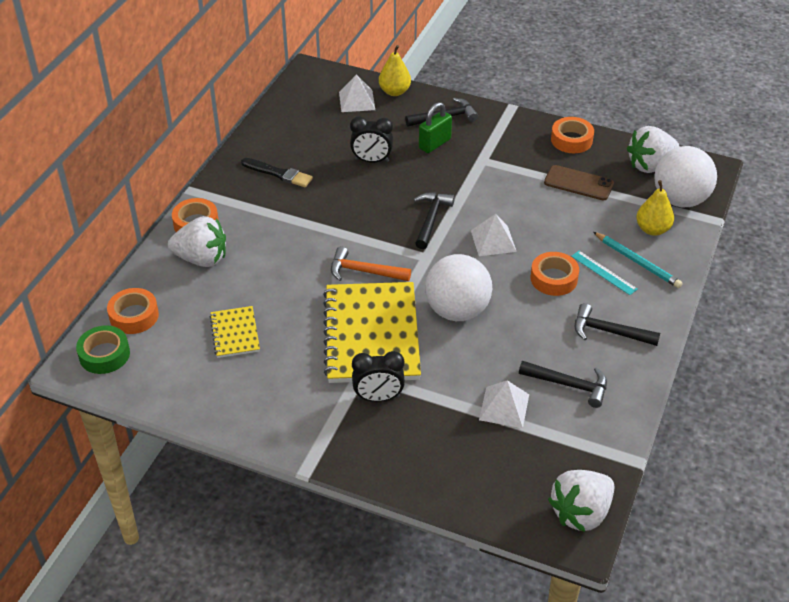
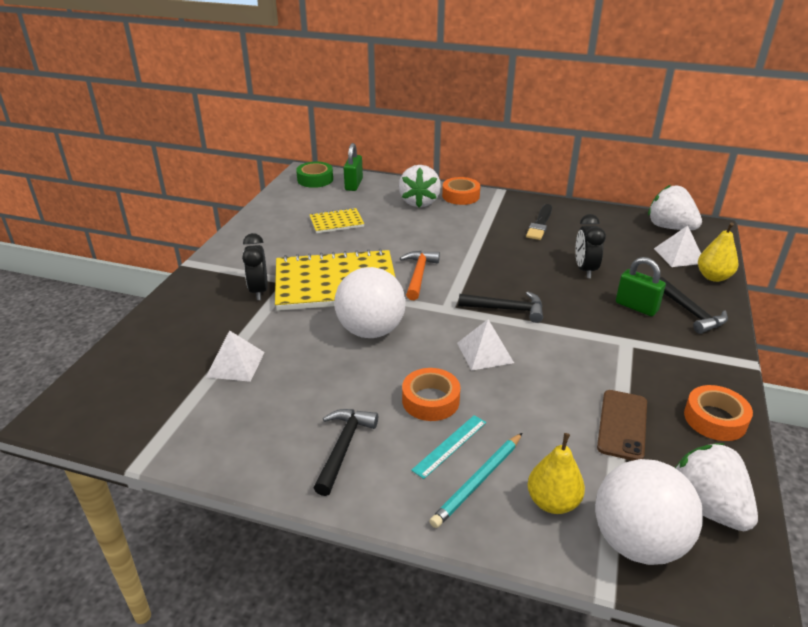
camera: 85 degrees right, 10 degrees down
(134, 316) = (353, 184): orange tape -> green padlock
(569, 385) = (260, 411): black hammer -> none
(581, 513) = (83, 418): white strawberry -> white strawberry (670, 227)

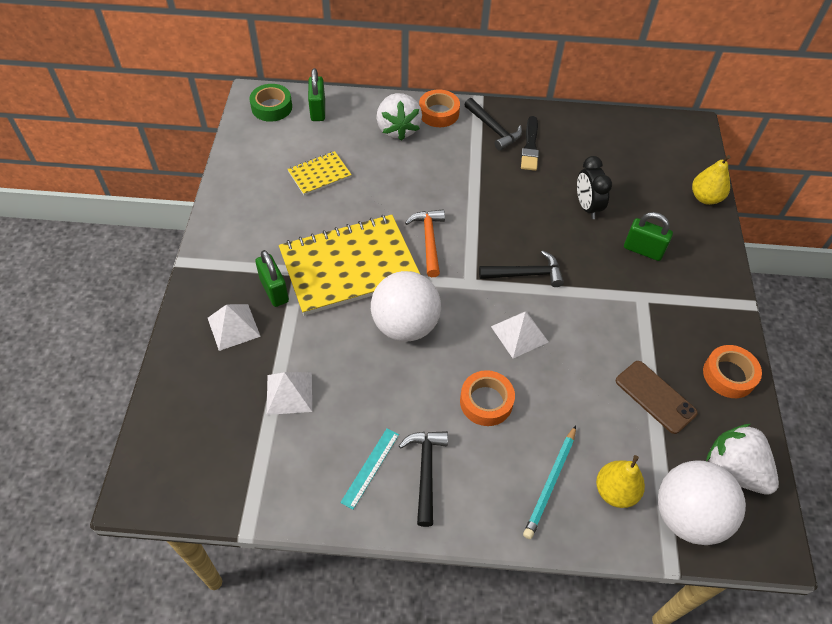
camera: 15 degrees left, 20 degrees up
(259, 291) = (274, 290): black clock -> green padlock
(450, 445) = (517, 450): turquoise ruler -> turquoise ruler (370, 467)
(622, 425) = (655, 397): brown phone -> brown phone turned 45 degrees counterclockwise
(670, 227) = (656, 132): white strawberry -> none
(679, 255) = (670, 172): white pyramid -> white pyramid (233, 327)
(690, 312) = (691, 249): black hammer -> black hammer (493, 129)

